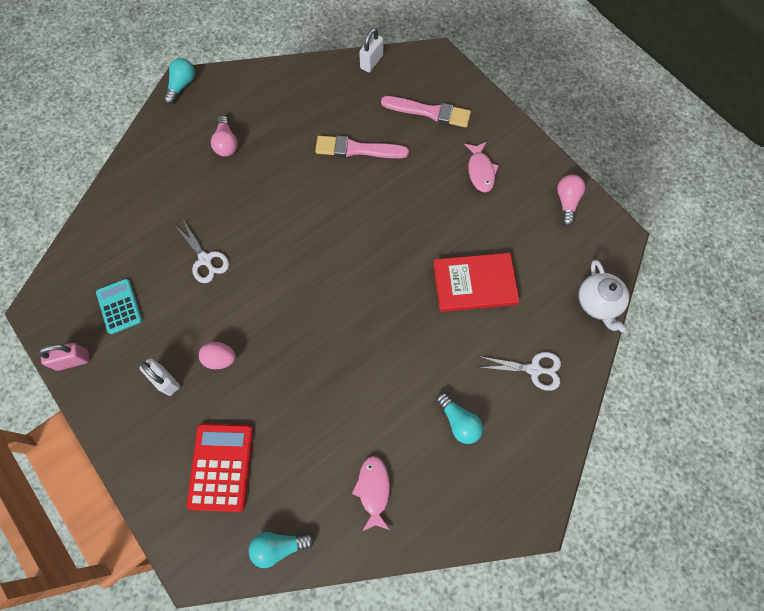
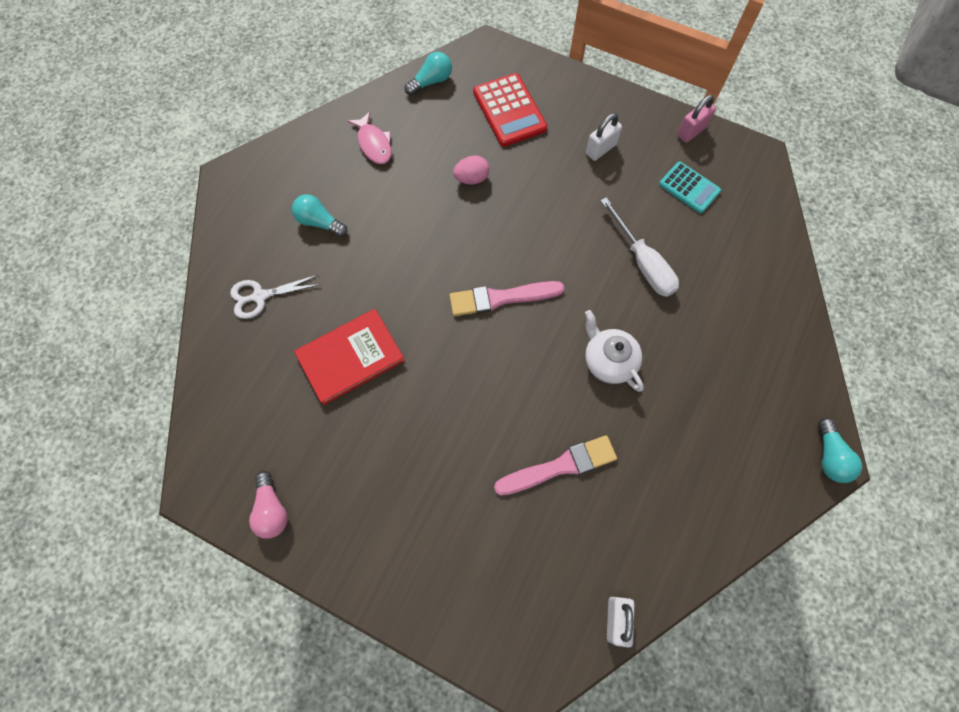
camera: 155 degrees right, 0 degrees up
(165, 380) = (600, 149): white padlock -> white padlock turned 60 degrees counterclockwise
(205, 259) = (642, 262): white scissors -> white screwdriver
(220, 359) = (565, 184): pink egg -> pink egg (471, 178)
(226, 143) = (717, 401): pink light bulb -> none
(429, 112) = (496, 569): pink brush -> pink brush (501, 298)
(480, 171) = (394, 506): pink fish -> none
(598, 303) = (206, 394): white teapot -> white teapot (608, 361)

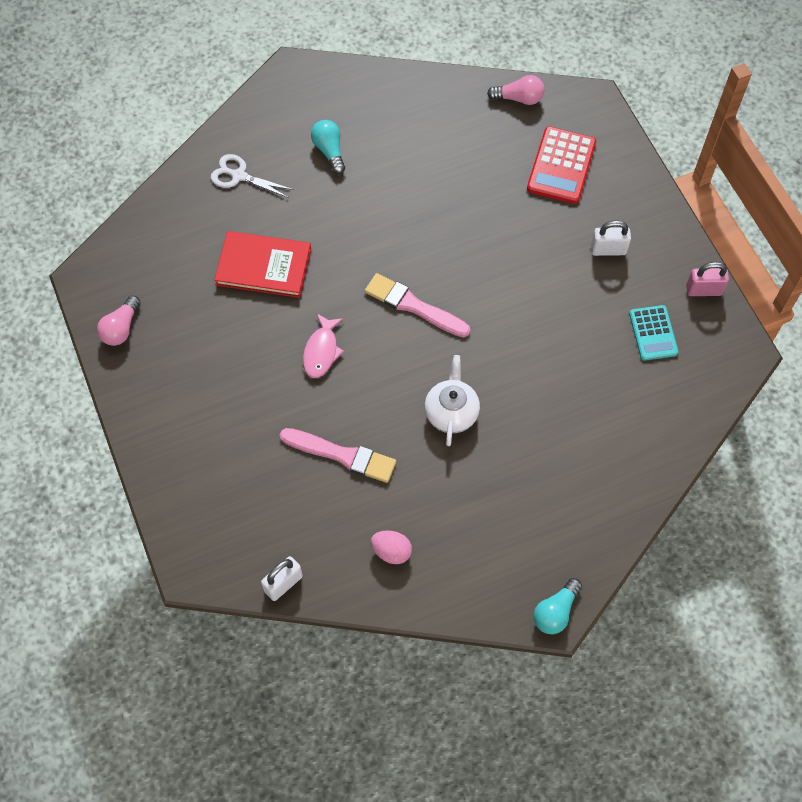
camera: 40 degrees right, 5 degrees down
(374, 144) = (425, 118): pink fish -> pink fish (321, 351)
(431, 81) = (519, 98): turquoise light bulb -> pink light bulb
(471, 178) = (477, 199): pink egg -> pink egg (391, 551)
(642, 262) = (552, 362): white screwdriver -> none

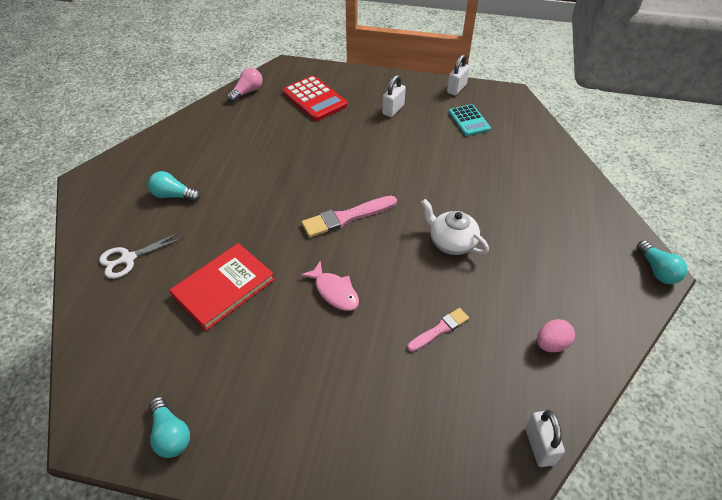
camera: 55 degrees left, 15 degrees down
(121, 328) = (170, 434): pink light bulb -> turquoise light bulb
(342, 455) = (439, 329): pink brush -> pink brush, size x0.62
(653, 333) = (469, 121): turquoise calculator -> turquoise calculator turned 45 degrees clockwise
(703, 290) = (456, 89): pink padlock -> white padlock

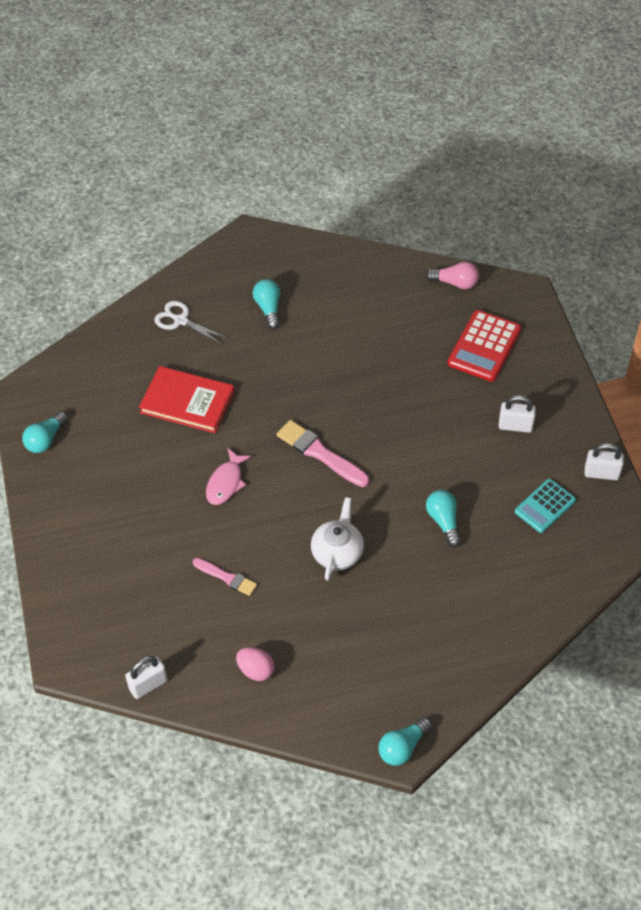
camera: 65 degrees right, 5 degrees up
(454, 172) = (444, 521): none -> turquoise light bulb

